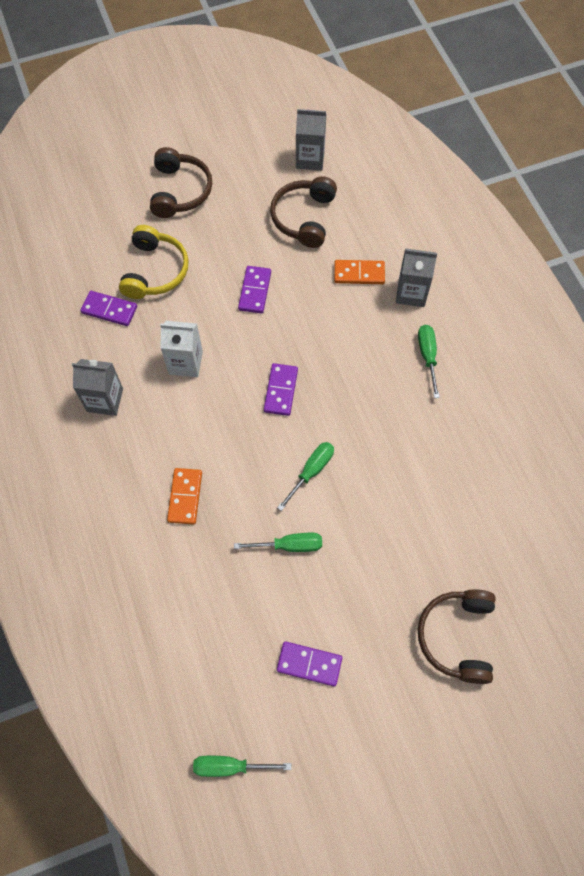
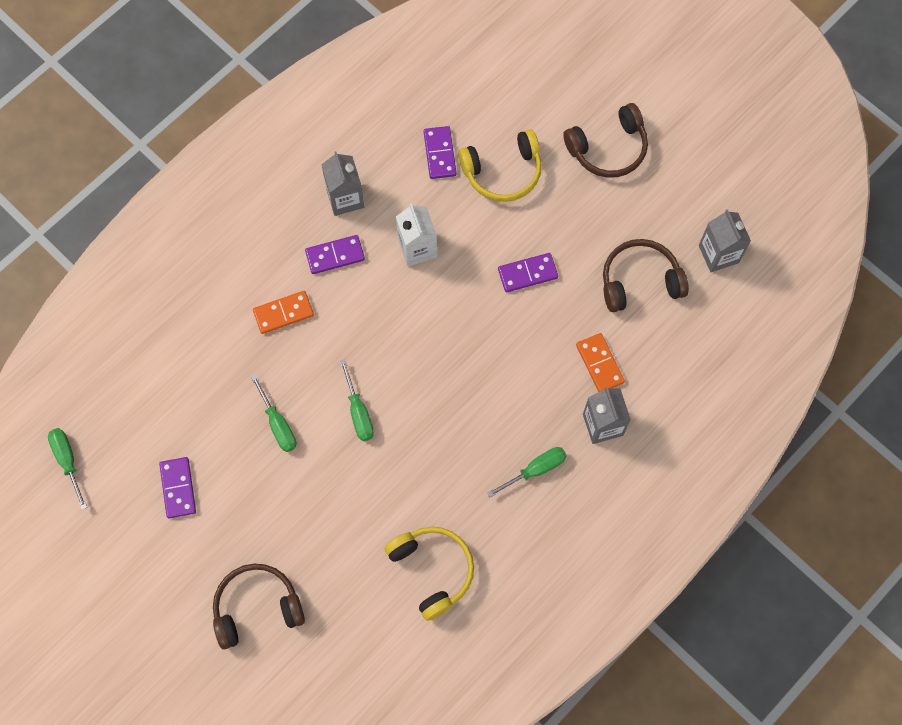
camera: 65 degrees right, 5 degrees up
(281, 390) = (429, 347): purple domino -> purple domino (335, 256)
(311, 472) = (358, 412): green screwdriver -> green screwdriver turned 60 degrees clockwise
(482, 471) = (432, 570): none -> yellow headphones

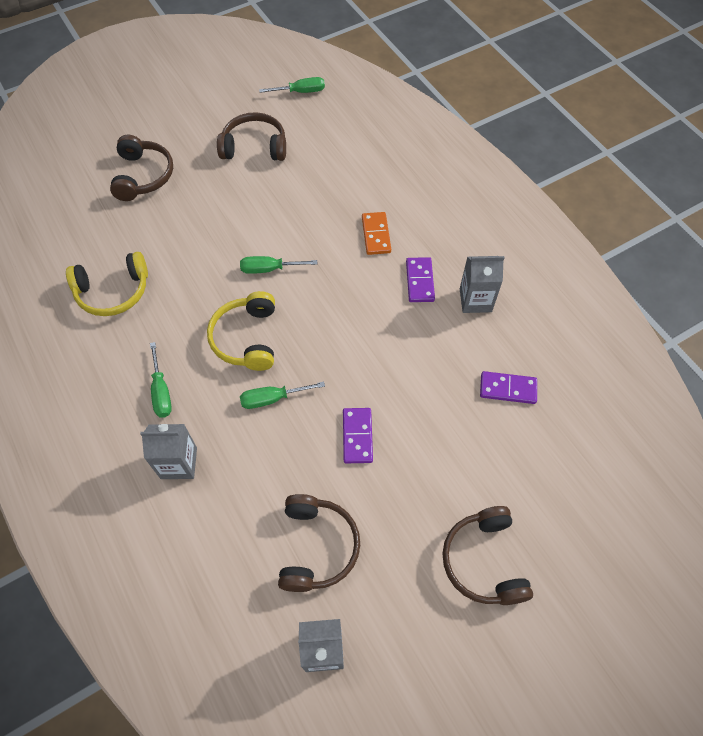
camera: 105 degrees right, 10 degrees down
(178, 488) = (254, 147): purple domino -> brown headphones
(278, 424) = (281, 214): green screwdriver -> green screwdriver (273, 398)
(417, 248) = (410, 346): white carton -> none
(503, 172) = (475, 442): yellow headphones -> yellow headphones (246, 338)
(599, 364) = (241, 478): orange domino -> none

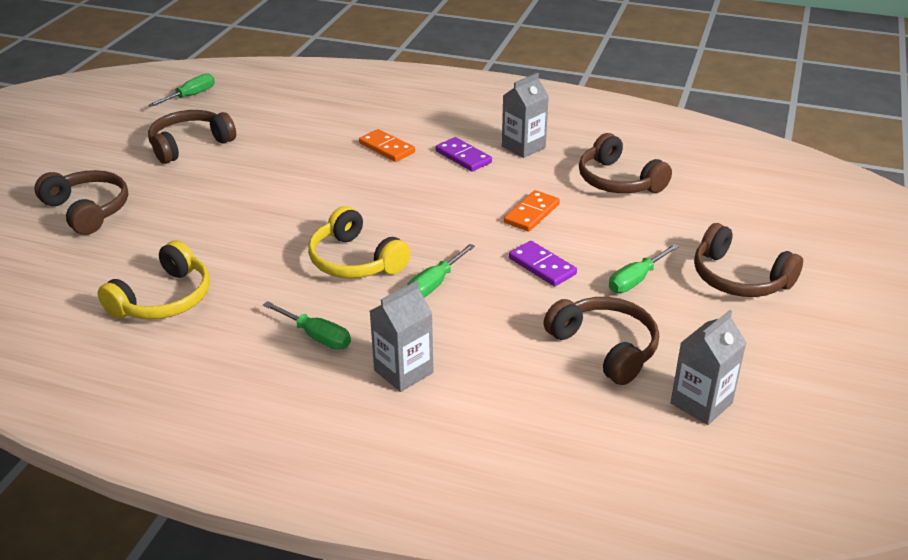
camera: 40 degrees left, 25 degrees down
(270, 269) = (315, 210): green screwdriver -> green screwdriver (636, 279)
(406, 377) = (531, 213): none -> orange domino
(508, 389) = (618, 181): purple domino -> brown headphones

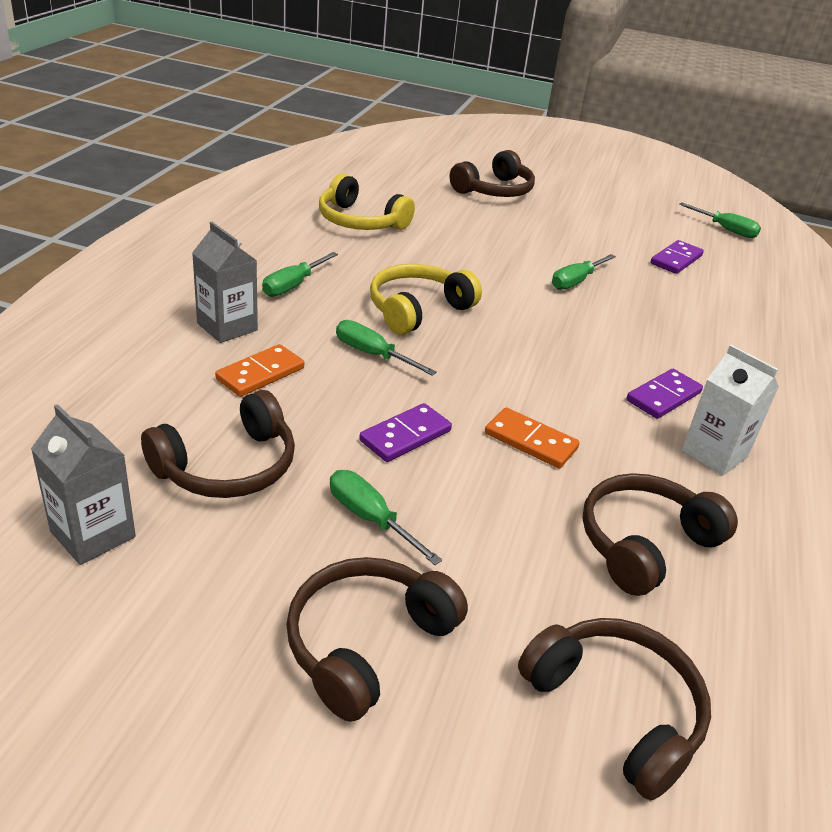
camera: 85 degrees right, 0 degrees up
(190, 145) = (623, 230): brown headphones -> brown headphones (615, 710)
(251, 126) = (676, 260): none -> purple domino
(294, 177) = (576, 281): none -> green screwdriver
(387, 148) = (663, 340): orange domino -> orange domino (260, 374)
(523, 147) = (714, 454): grey carton -> white carton

